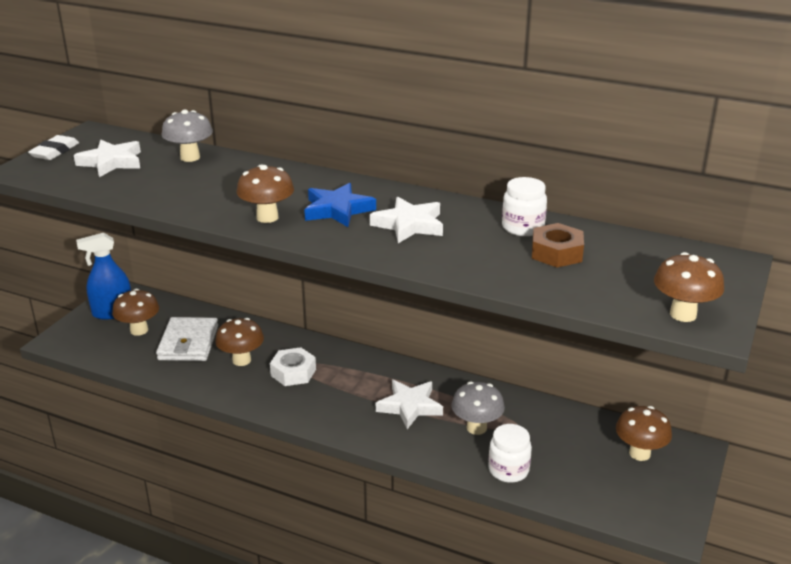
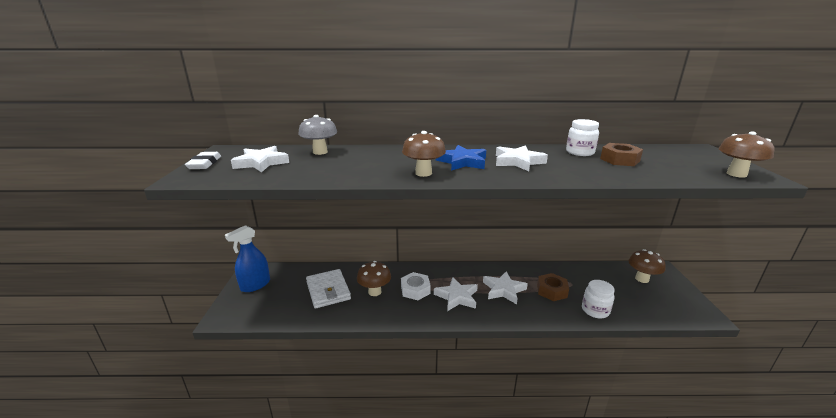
camera: 25 degrees left, 5 degrees down
(139, 330) = (285, 292): brown mushroom -> none
(338, 397) = (457, 297): none -> white star
(476, 428) = (551, 291): grey mushroom -> brown nut

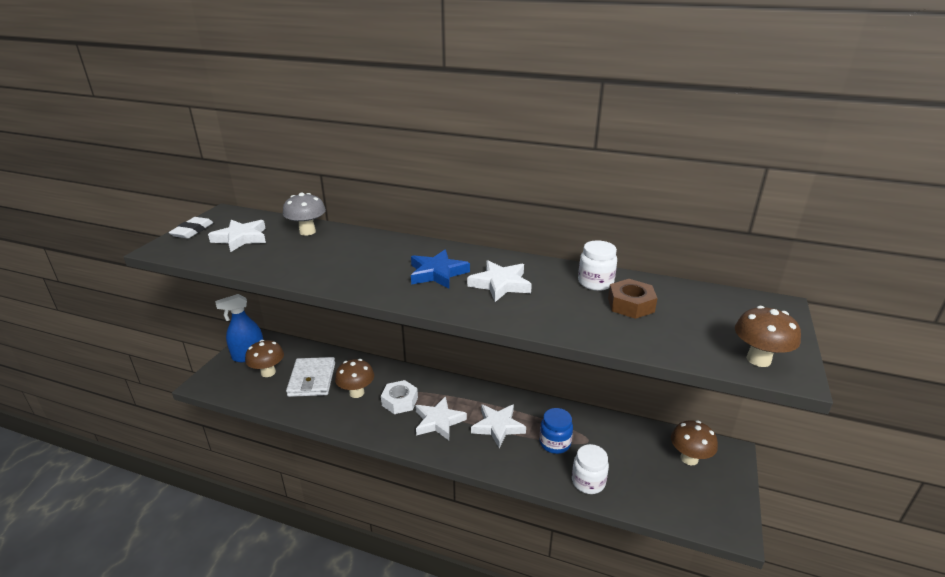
camera: 20 degrees right, 5 degrees up
(423, 173) = (378, 283): brown mushroom -> brown mushroom (268, 372)
(551, 291) = (555, 443): brown nut -> blue jar

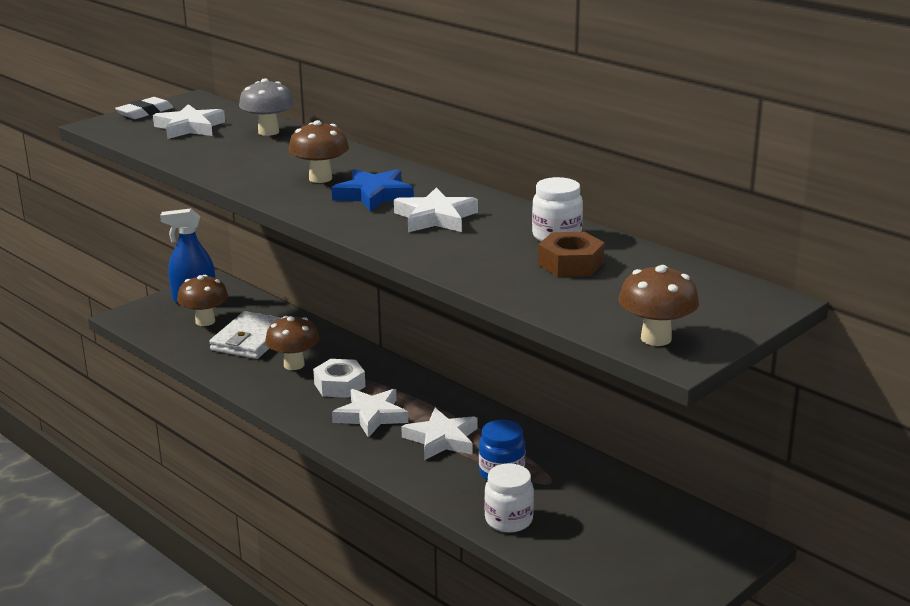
camera: 25 degrees right, 5 degrees down
(689, 458) = (674, 535): brown mushroom -> brown mushroom (320, 178)

